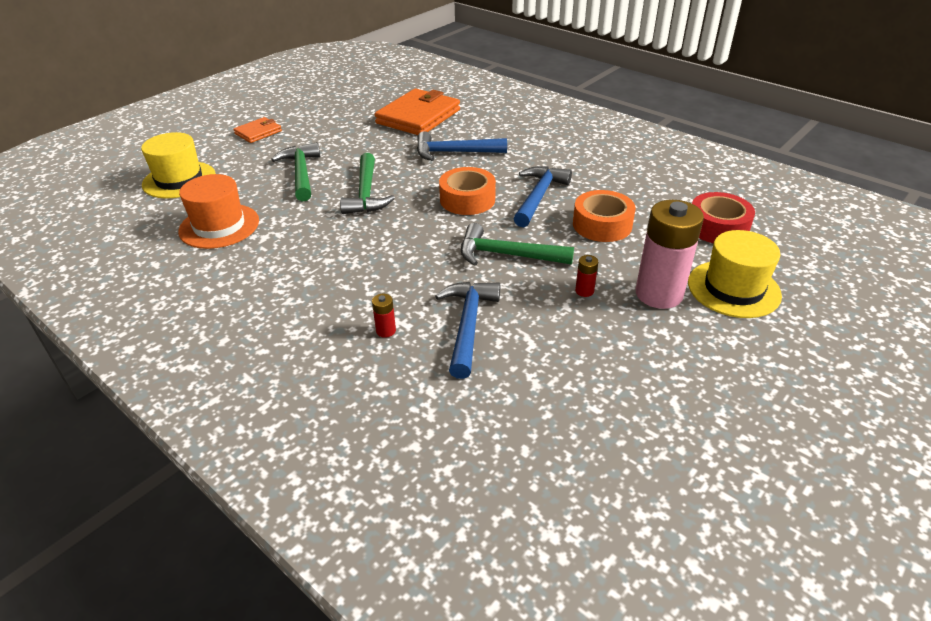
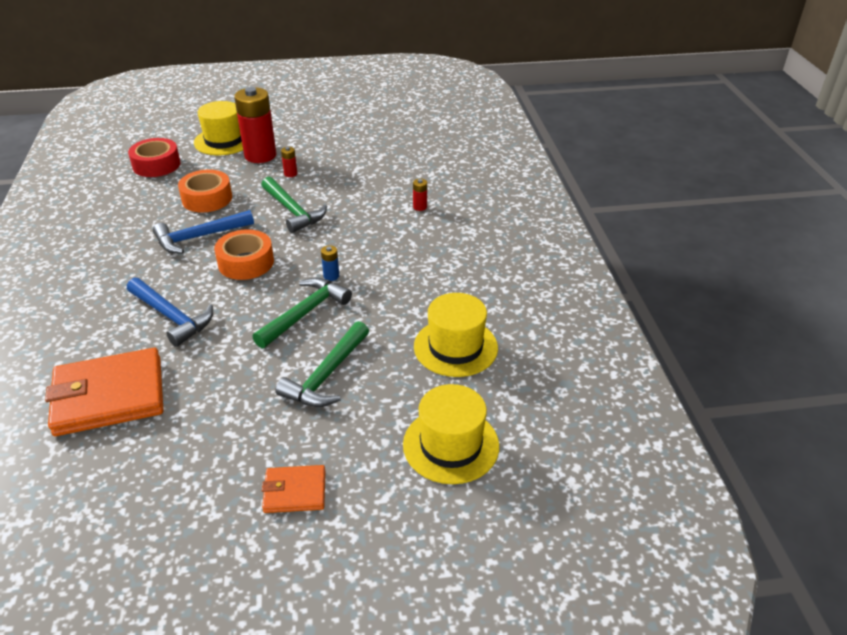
camera: 140 degrees left, 0 degrees up
(219, 226) = (455, 347): orange hat -> yellow hat
(383, 223) = (331, 276): none -> blue battery
(468, 325) = (374, 189): blue hammer -> none
(659, 294) = (260, 155): pink battery -> red battery

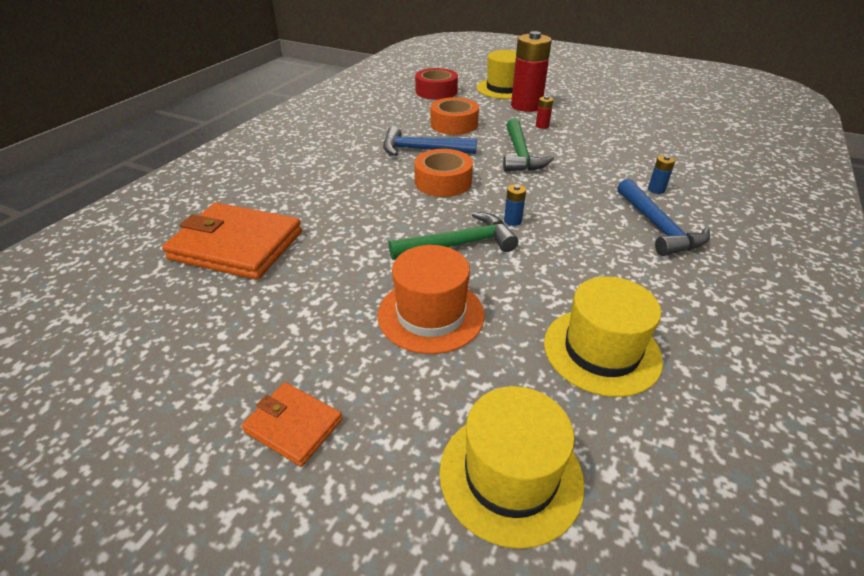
camera: 35 degrees right, 0 degrees up
(172, 317) = (343, 202): blue hammer -> blue hammer (658, 227)
(326, 375) = (431, 314): green hammer -> orange hat
(420, 207) = (656, 190): red battery -> blue battery

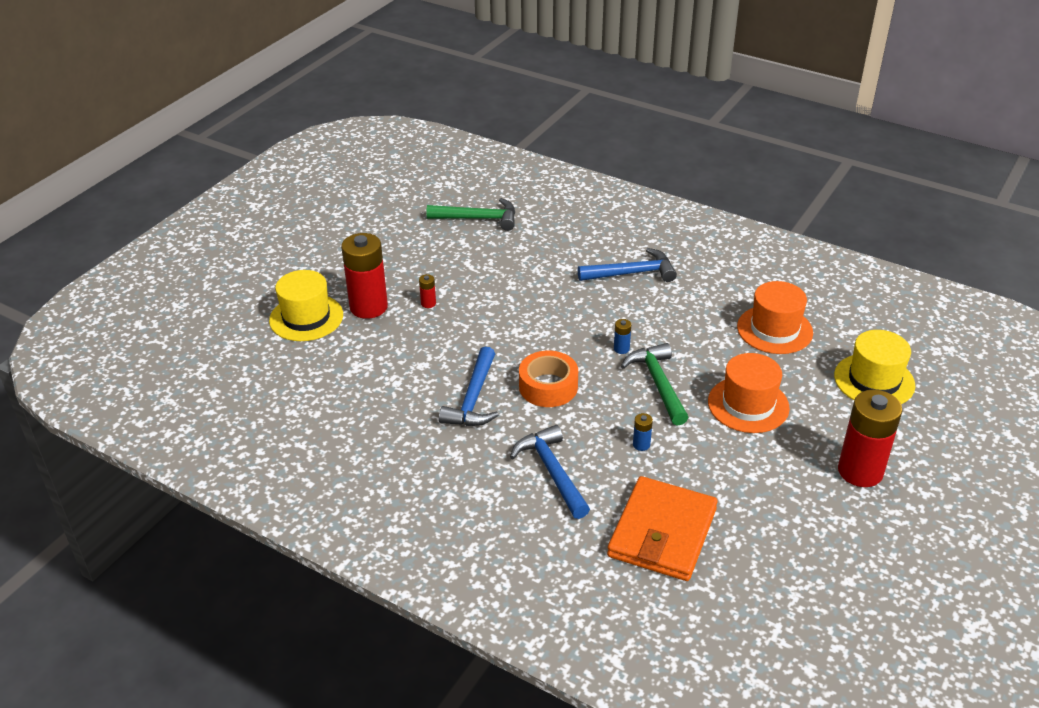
camera: 85 degrees left, 0 degrees up
(293, 425) = (860, 471): orange wallet -> red battery
(330, 187) = (552, 471): none -> blue hammer
(436, 91) = (296, 378): red tape -> none
(454, 124) = (408, 369): orange tape -> none
(520, 155) = (496, 328): green hammer -> green hammer (478, 219)
(601, 350) = (774, 330): yellow hat -> orange hat
(656, 190) = (573, 260): blue battery -> blue battery (641, 445)

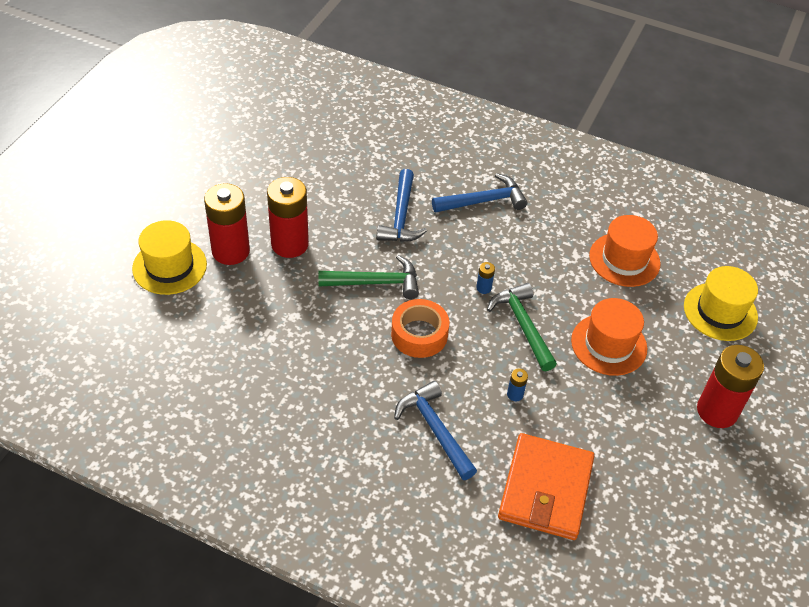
camera: 10 degrees left, 10 degrees up
(428, 303) = (290, 244): red battery -> red battery, size x2.48
(473, 399) = (349, 352): blue hammer -> blue hammer (401, 216)
(478, 219) = (326, 142): green hammer -> green hammer (376, 282)

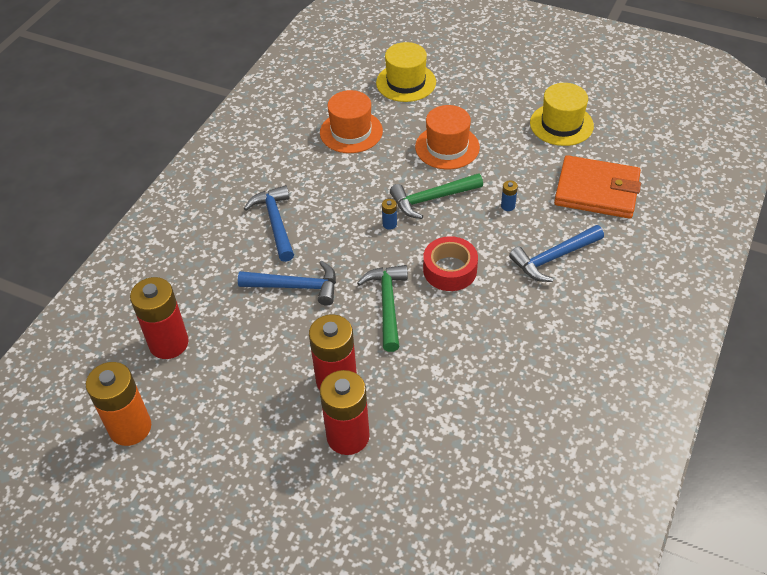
camera: 85 degrees left, 0 degrees up
(169, 266) = (373, 496): yellow hat -> yellow hat (561, 124)
(260, 122) = (130, 427): none -> orange battery
(419, 334) = (450, 270): orange tape -> red tape
(717, 411) = (505, 94): red battery -> red battery (169, 343)

